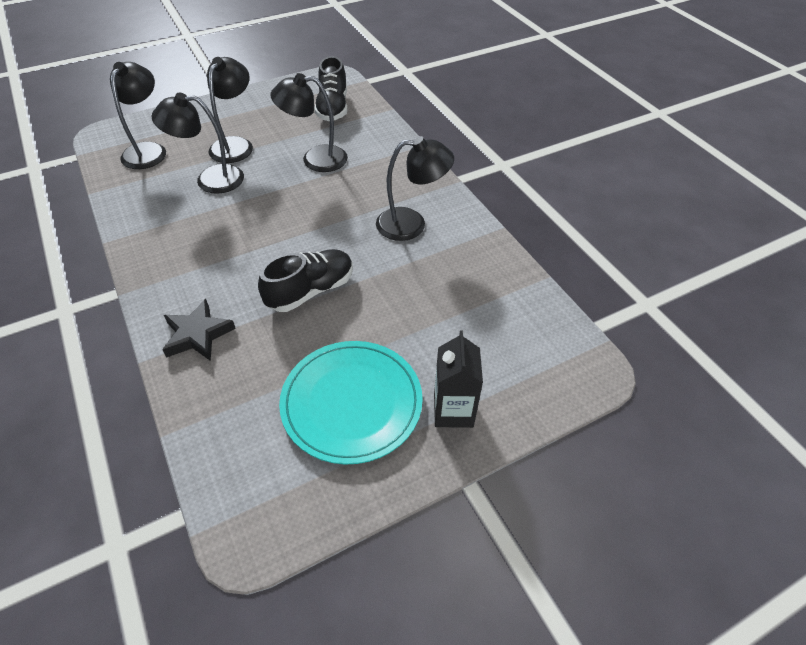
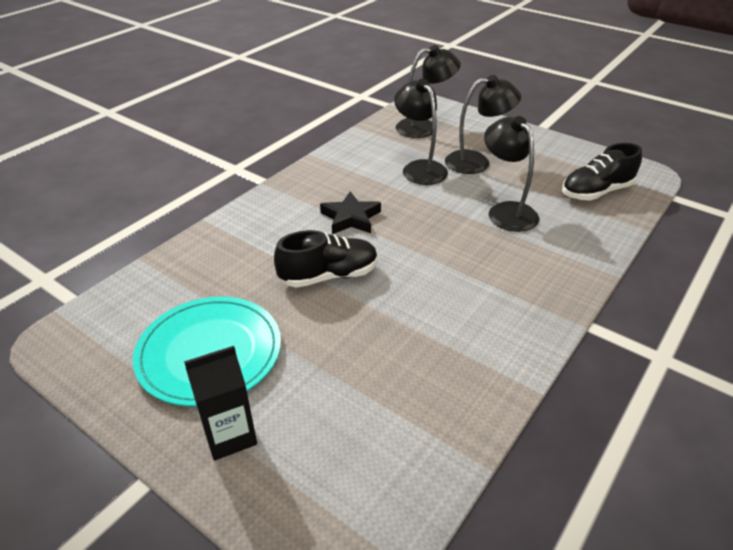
camera: 65 degrees right, 10 degrees down
(198, 334) = (242, 234): black star -> black star (351, 218)
(310, 291) = (329, 276): black shoe -> black shoe turned 45 degrees counterclockwise
(411, 224) = (474, 311): black lamp -> none

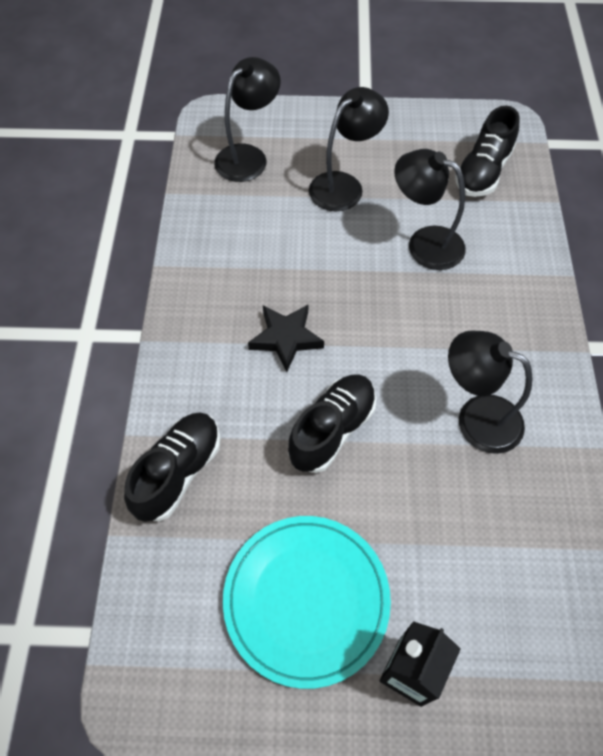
camera: 35 degrees left, 20 degrees up
(210, 249) = (178, 472): none -> black shoe
(419, 168) = (295, 225): black lamp -> black lamp (476, 417)

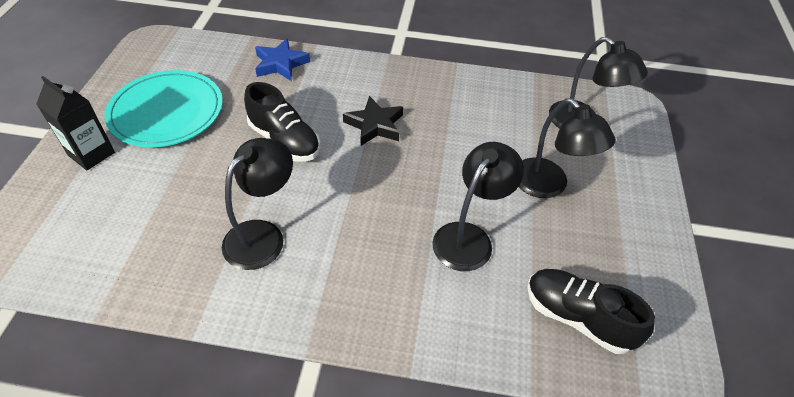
camera: 95 degrees right, 10 degrees down
(178, 472) = (280, 64): black shoe -> blue star

